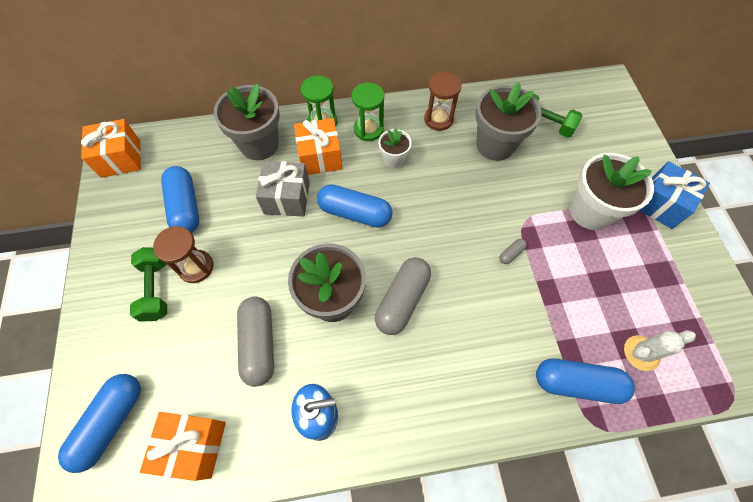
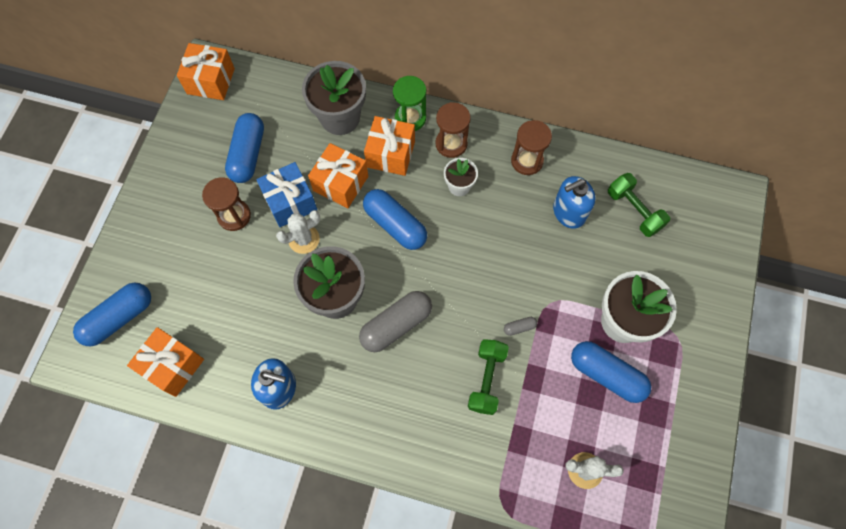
camera: 25 degrees right, 5 degrees up
(156, 289) = (194, 221): green dumbbell -> green dumbbell (486, 379)
(259, 343) = (257, 307): grey capsule -> none
(275, 260) = (304, 239): none -> white cactus
(287, 198) = (340, 183): grey gift -> orange gift
(368, 129) = (451, 144): green hourglass -> brown hourglass
(495, 145) = (568, 212): grey flower pot -> blue soap dispenser
(577, 383) = (509, 467): blue capsule -> blue capsule (606, 374)
(660, 204) = (700, 345): blue gift -> blue gift (290, 202)

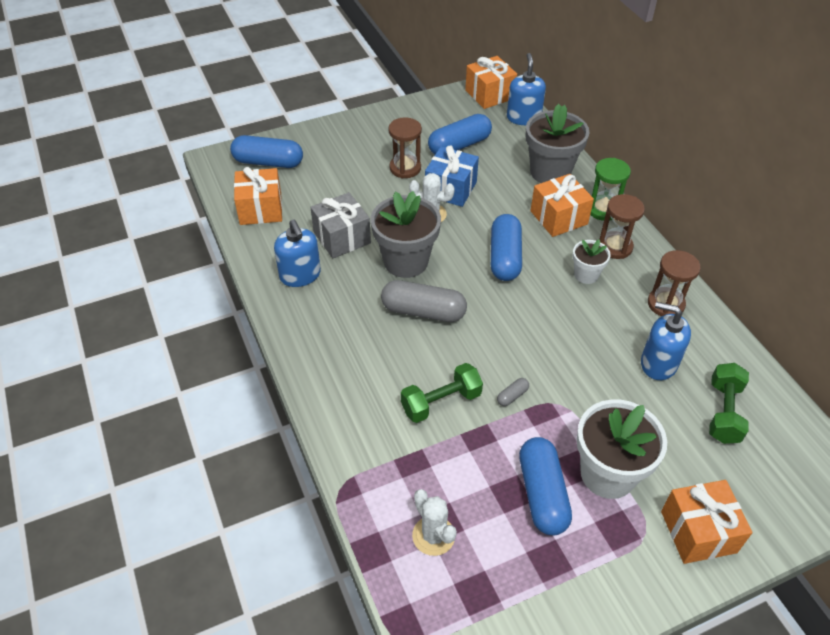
camera: 50 degrees right, 20 degrees down
(263, 81) = (523, 117): none -> blue soap dispenser
(267, 325) = (342, 238): none -> grey gift
(340, 183) = (499, 205): orange gift -> orange gift (698, 532)
(519, 327) = (512, 396): grey capsule -> grey capsule turned 75 degrees counterclockwise

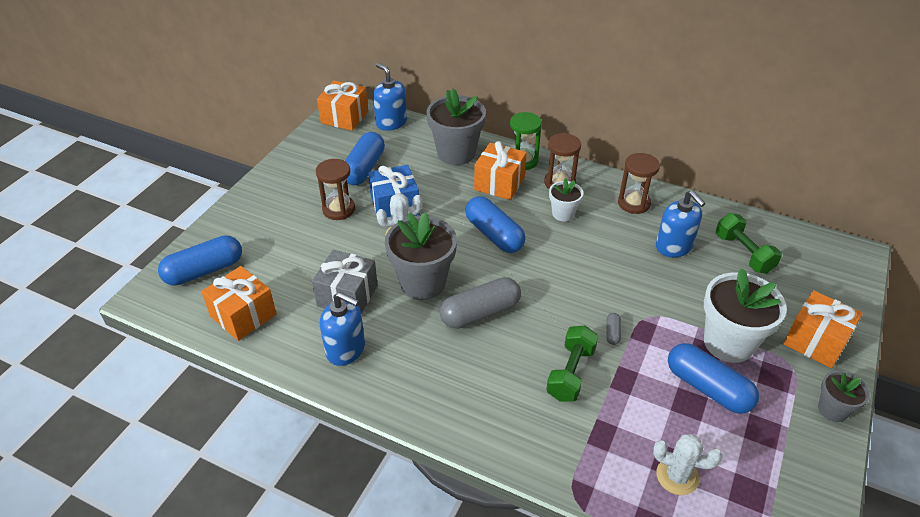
camera: 40 degrees left, 5 degrees down
(638, 595) = (832, 410): none -> grey flower pot
(658, 363) = (674, 246): blue soap dispenser -> blue soap dispenser turned 105 degrees counterclockwise

